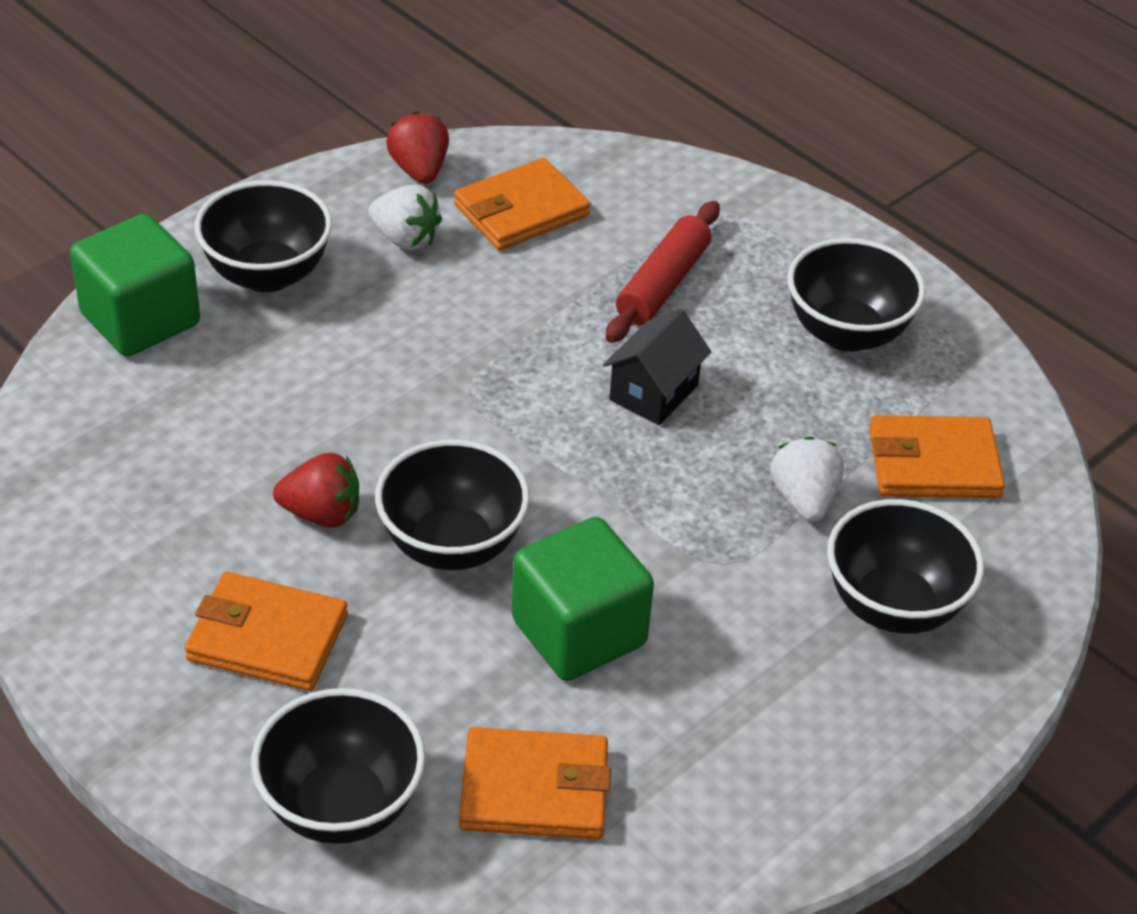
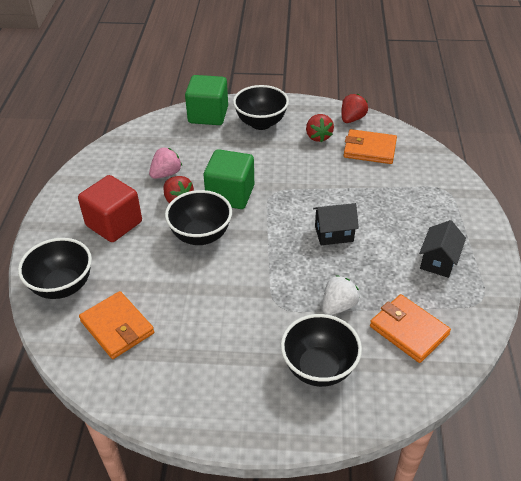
camera: 50 degrees right, 0 degrees up
(227, 482) = (166, 174): none -> pink strawberry
(267, 637) = (114, 224): orange wallet -> red cube
(405, 239) = (318, 136): white strawberry -> red strawberry
(579, 632) = (199, 290): green cube -> green cube (230, 194)
(663, 284) = (388, 201): red rolling pin -> none
(847, 333) = (438, 261): black bowl -> black house

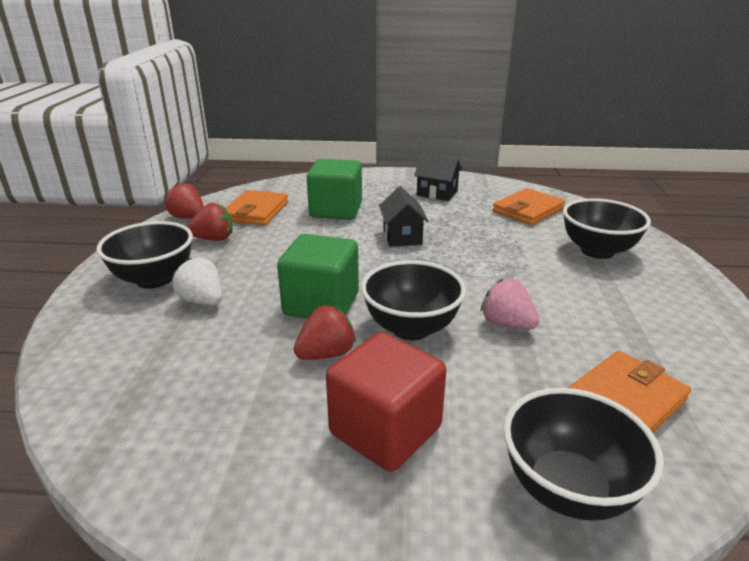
camera: 90 degrees left, 15 degrees down
(166, 174) = (250, 371): pink strawberry -> pink strawberry (506, 324)
(208, 115) = (93, 330): green cube -> green cube (336, 210)
(338, 306) = (511, 239): white strawberry -> white strawberry (202, 301)

